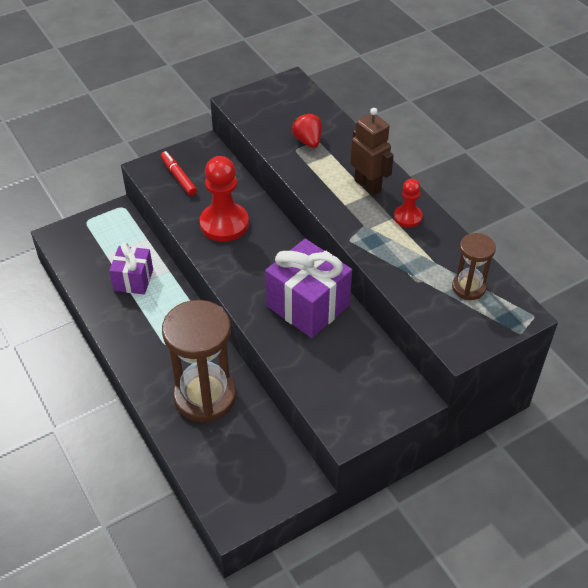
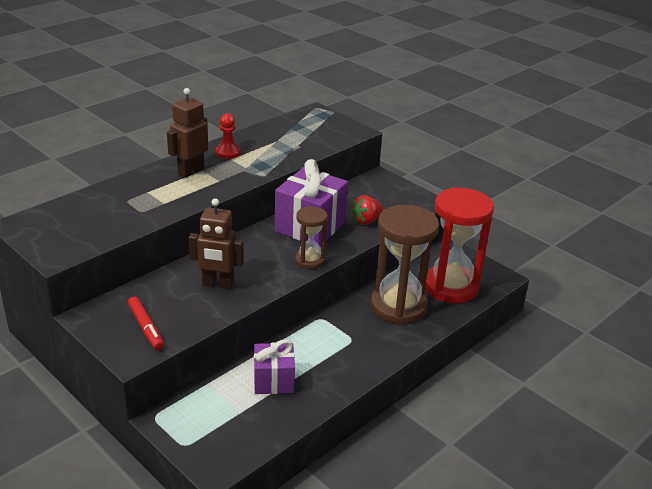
camera: 105 degrees left, 15 degrees down
(178, 177) = (146, 328): red marker -> red marker turned 75 degrees counterclockwise
(224, 224) = (218, 284): red pawn -> brown robot
(226, 458) = (451, 287): none -> red hourglass
(308, 141) = (128, 205): red strawberry -> red strawberry (366, 221)
(468, 287) = (298, 128): brown hourglass -> brown hourglass (310, 260)

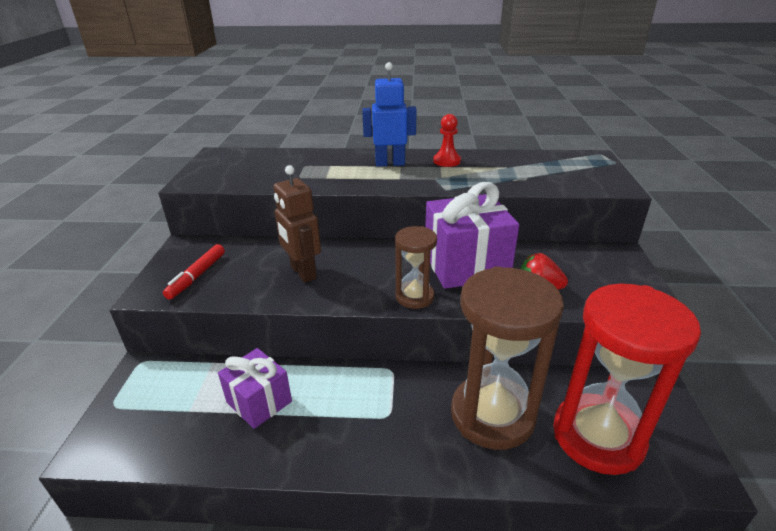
camera: 50 degrees right, 0 degrees up
(191, 171) = (390, 163): brown robot -> blue robot

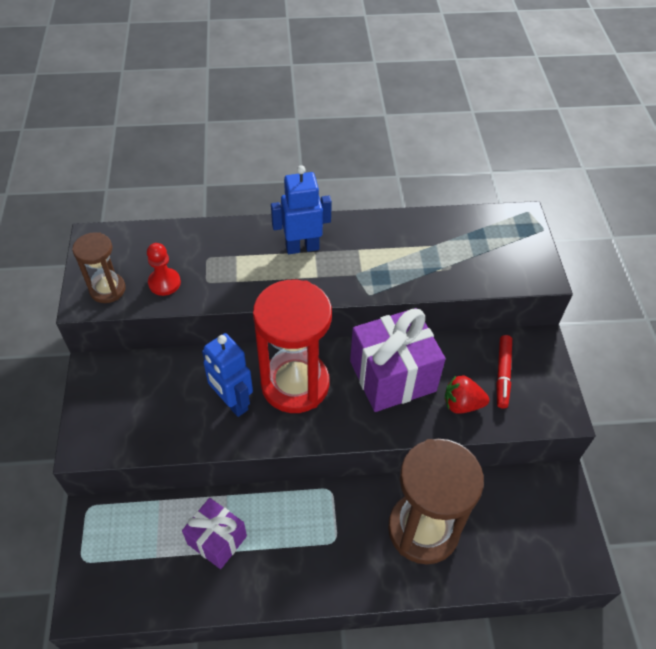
camera: 10 degrees left, 20 degrees up
(197, 276) = (125, 418): red marker -> red marker (503, 374)
(303, 273) = (232, 402): brown robot -> blue robot
(414, 297) = (348, 426): brown hourglass -> brown hourglass (107, 289)
(447, 161) = (364, 238): red pawn -> red pawn (164, 283)
(598, 436) = (509, 540): red hourglass -> red hourglass (295, 384)

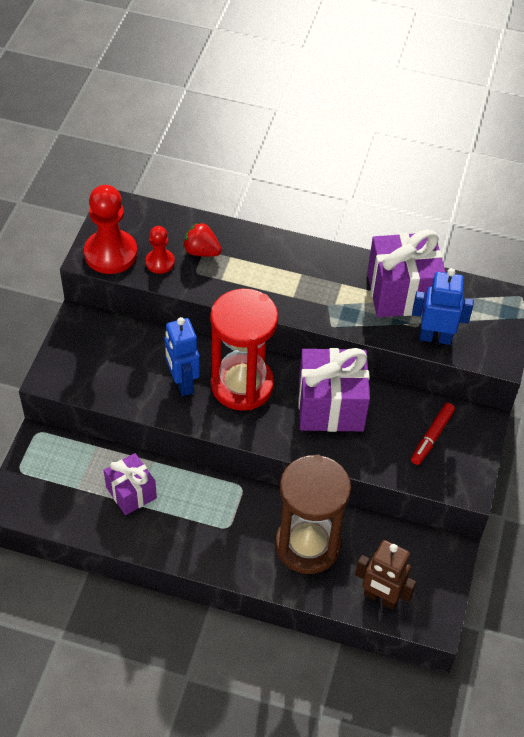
camera: 20 degrees right, 0 degrees up
(107, 289) = (111, 253): brown hourglass -> red pawn
(302, 247) = (292, 267): blue robot -> blue robot (435, 337)
(420, 241) = (402, 292): none -> purple gift
(462, 404) = (381, 449): red strawberry -> red strawberry (201, 251)
(520, 560) = (380, 598): none -> brown robot

